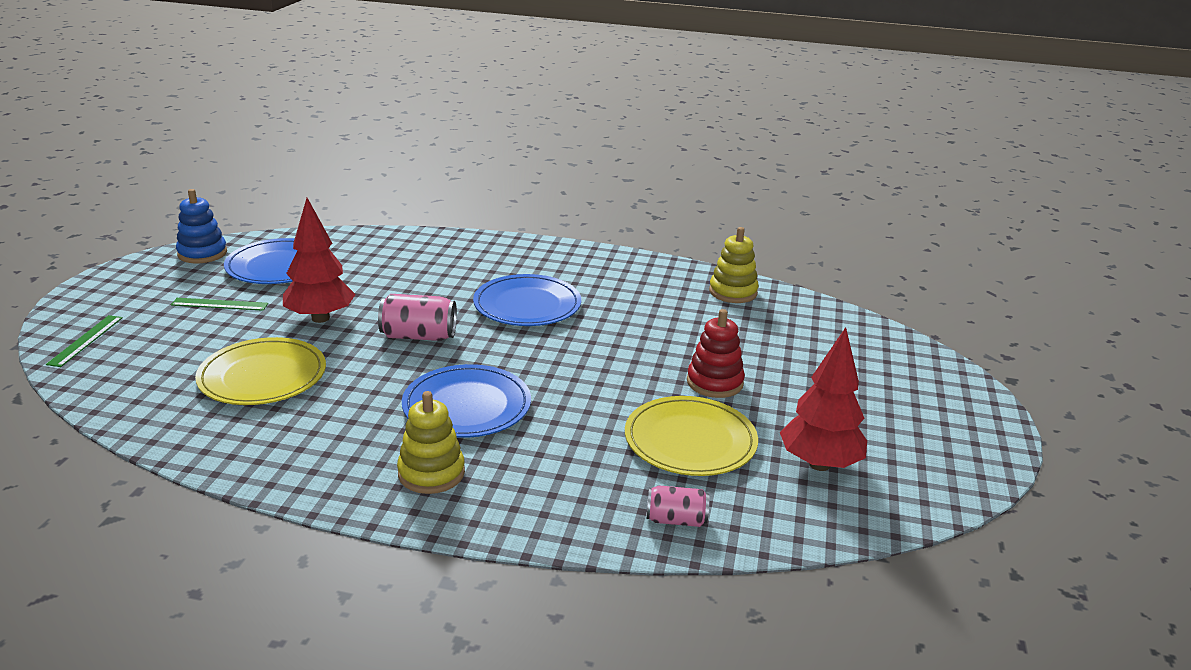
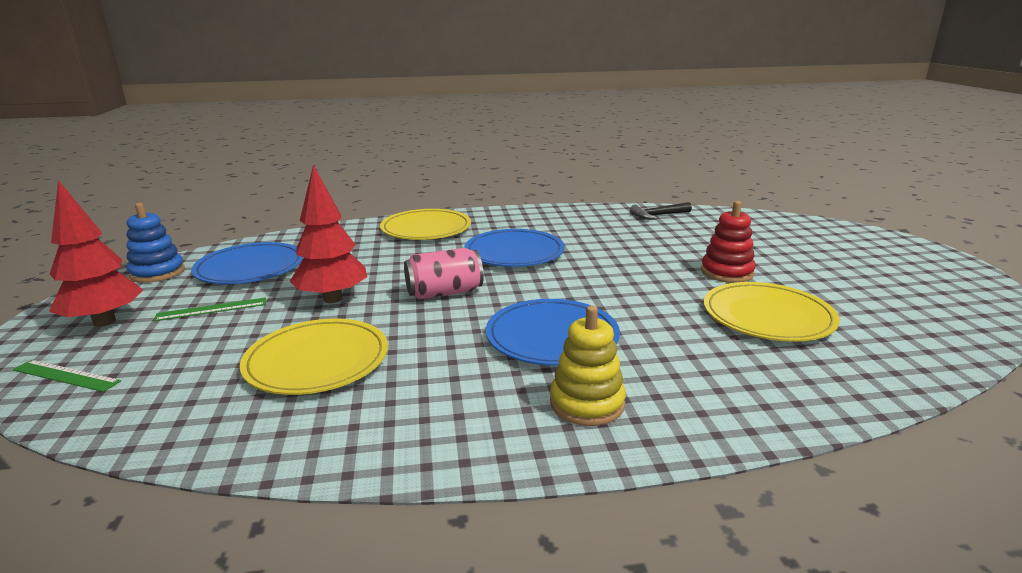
camera: 20 degrees left, 5 degrees down
(85, 340) = (66, 376): green ruler -> green ruler turned 60 degrees counterclockwise
(470, 255) = (426, 229): none -> yellow plate
(676, 520) = (845, 380): pink can -> none
(733, 292) = (658, 215): yellow stacking toy -> black hammer
(819, 464) = (879, 308): red tree -> red tree (104, 321)

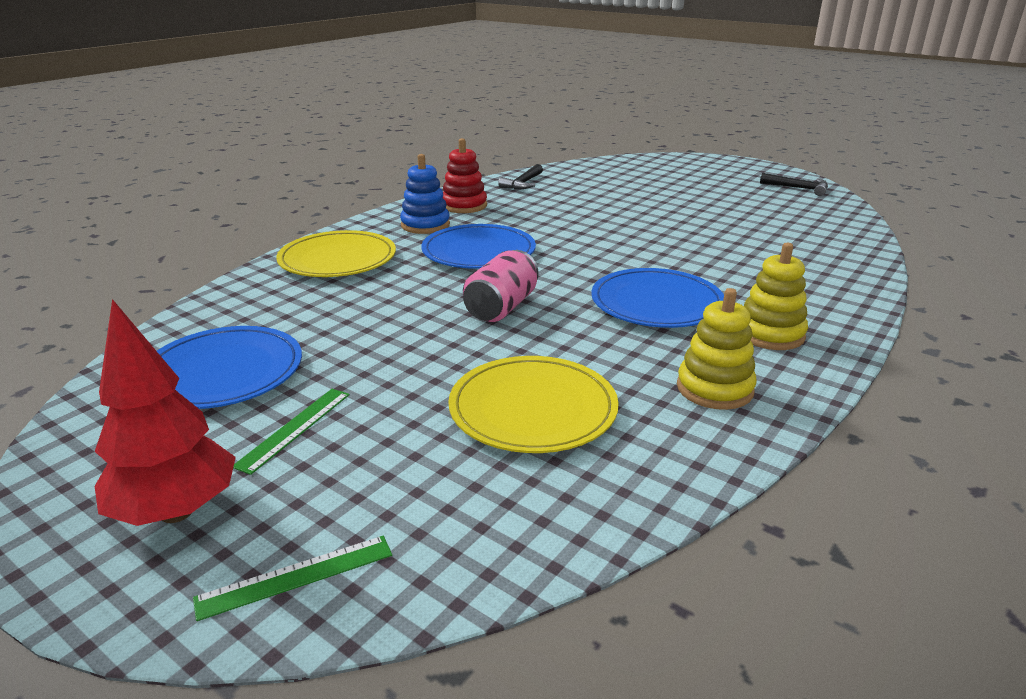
camera: 45 degrees left, 5 degrees up
(157, 272) = (89, 434): blue stacking toy -> blue stacking toy (425, 225)
(332, 299) = (409, 357): red tree -> none
(444, 415) = (714, 389): none -> yellow stacking toy
(727, 272) = (660, 213): red stacking toy -> red stacking toy (464, 206)
(767, 316) = (741, 235): yellow plate -> none
(956, 299) = (798, 188): none -> black hammer

